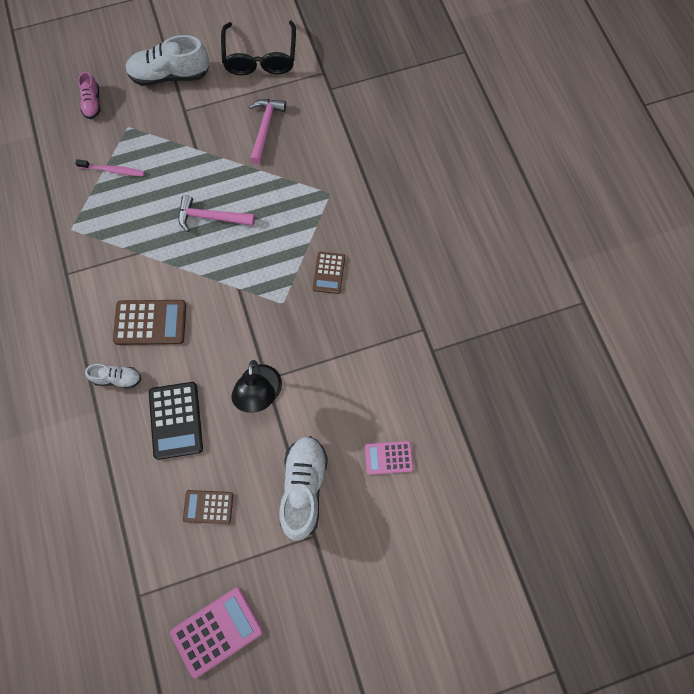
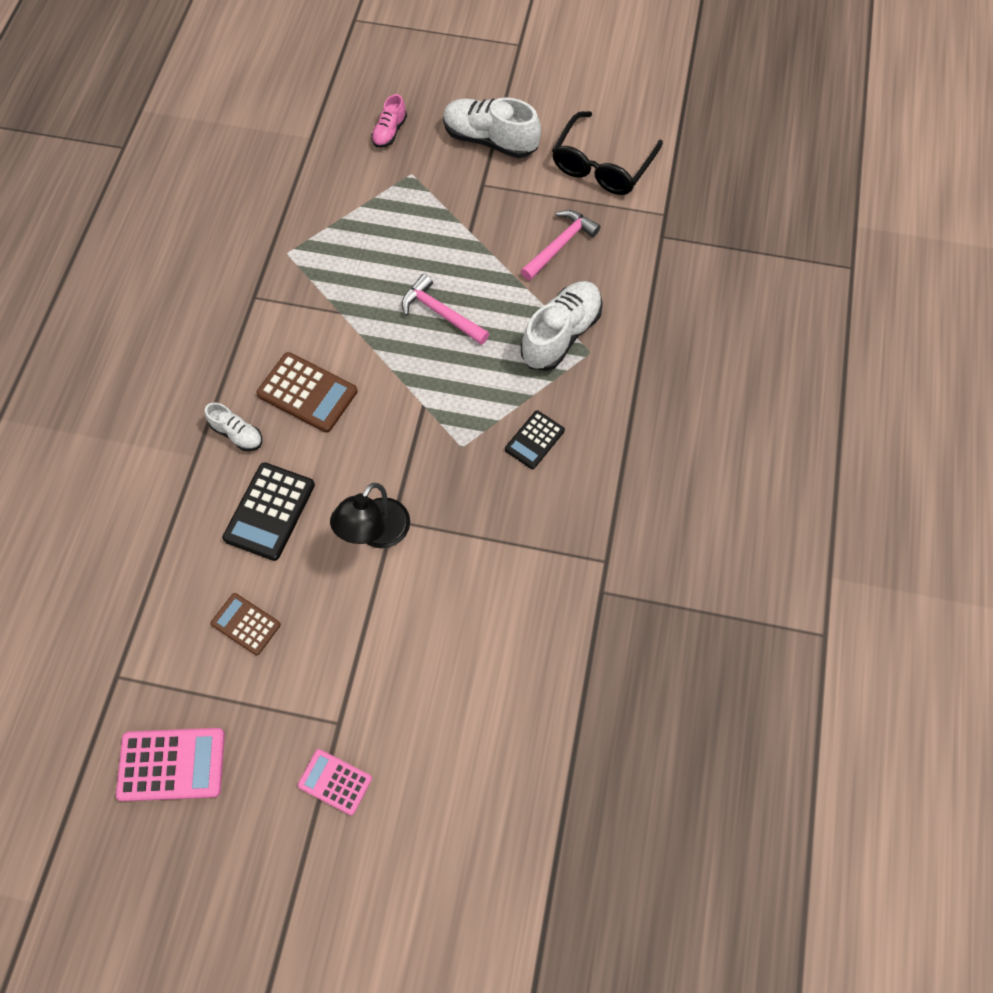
camera: 30 degrees right, 5 degrees down
(113, 170) = (367, 212): pink toothbrush -> none
(303, 488) = (359, 663): white shoe -> white shoe (561, 335)
(329, 273) = (534, 440): brown calculator -> black calculator
(388, 457) = (475, 685): pink calculator -> pink calculator (335, 781)

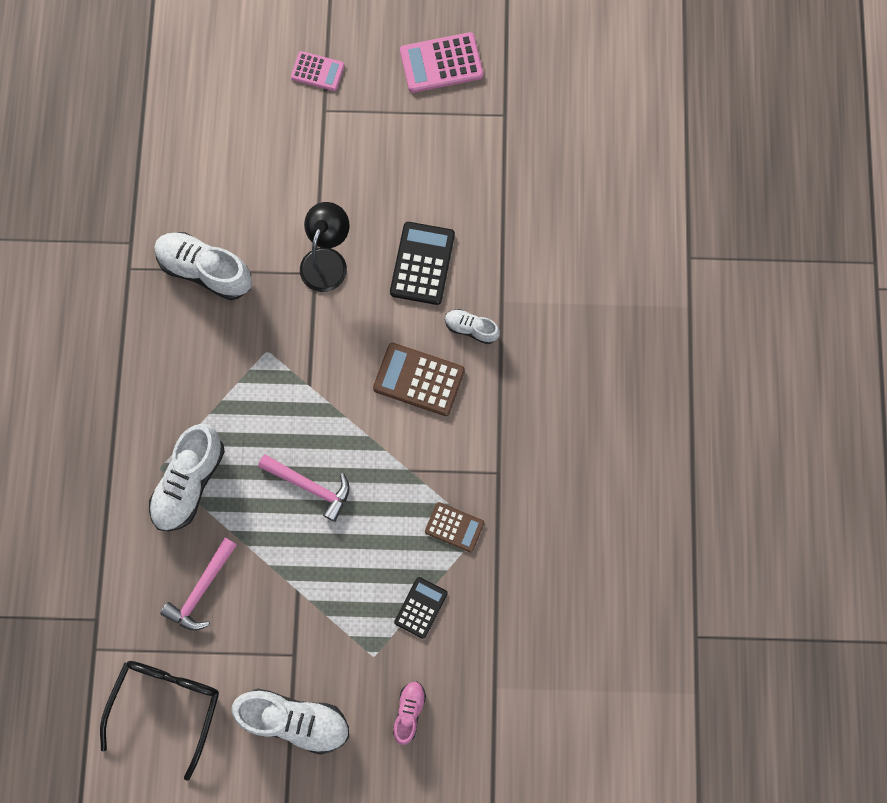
camera: 170 degrees right, 10 degrees up
(246, 624) = (415, 170): brown calculator -> brown calculator (454, 527)
(517, 544) = (205, 270): none -> white shoe
(534, 440) = (202, 368): black calculator -> black calculator (421, 607)

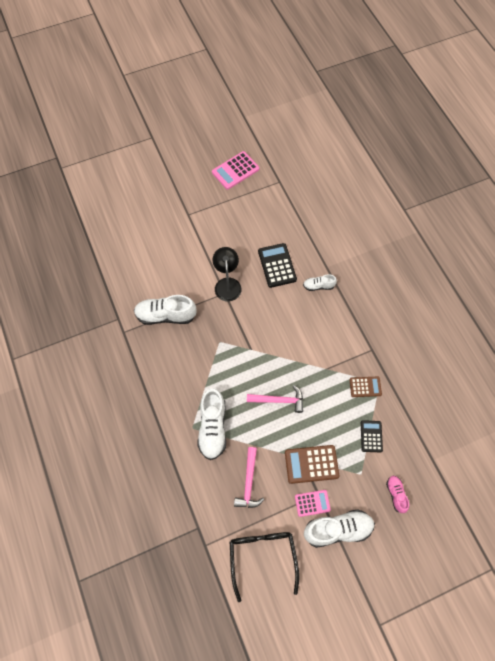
camera: 25 degrees left, 10 degrees down
(317, 71) = (175, 198): pink calculator -> pink calculator (312, 503)
(419, 379) = (306, 321): brown calculator -> brown calculator (311, 464)

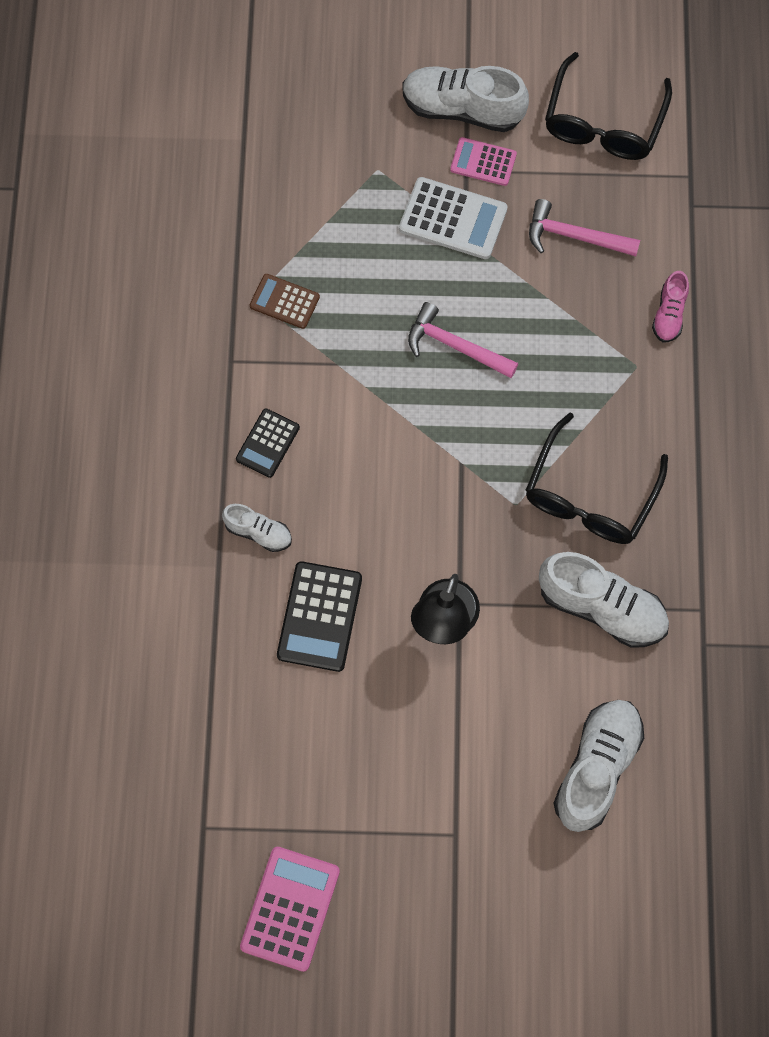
camera: 155 degrees left, 5 degrees up
(189, 360) = (590, 494): none -> black glasses
(212, 428) = (599, 350): white shoe -> white shoe (596, 768)
(235, 170) = (290, 908): pink calculator -> pink calculator turned 60 degrees counterclockwise
(249, 482) = (575, 236): pink hammer -> pink hammer turned 105 degrees counterclockwise
(311, 464) = (453, 219): brown calculator -> white calculator
(371, 436) = (324, 218): black calculator -> black calculator (267, 443)
(396, 494) = (338, 117): pink shoe -> pink shoe (669, 314)

